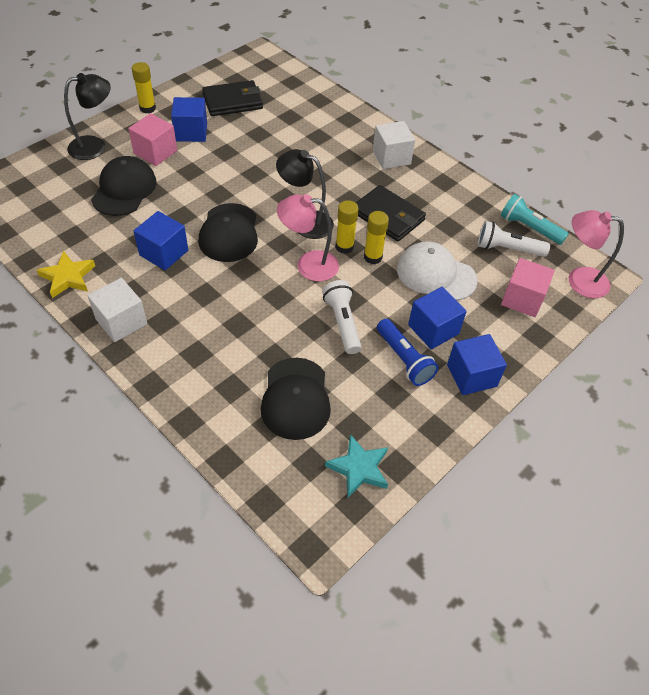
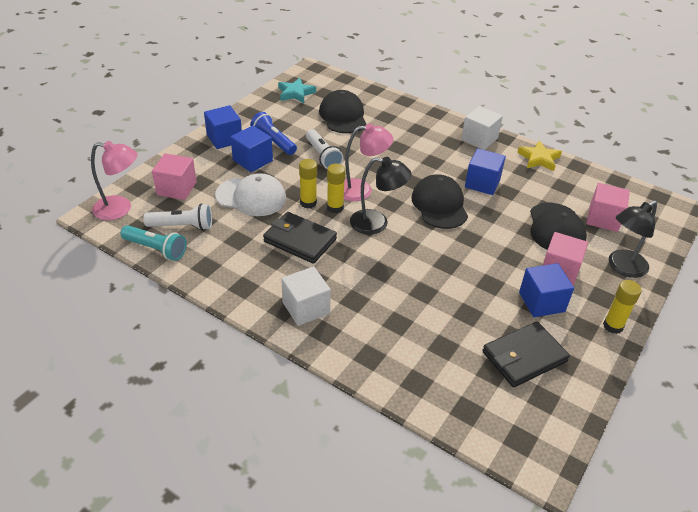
camera: 170 degrees right, 10 degrees down
(66, 192) = (603, 219): none -> pink cube

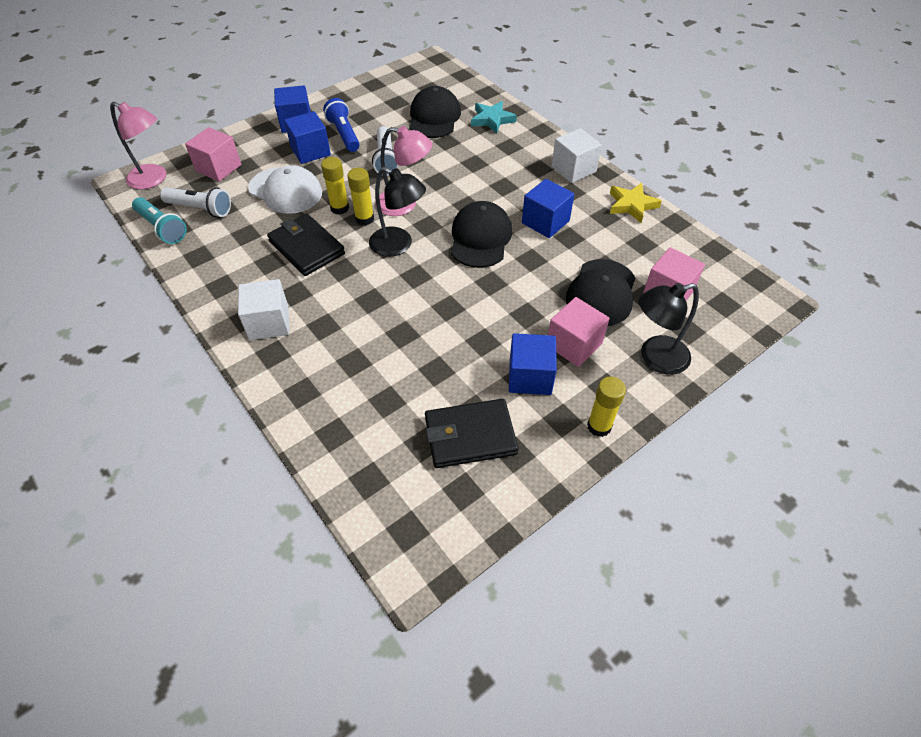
camera: 20 degrees right, 10 degrees up
(295, 93) = (399, 84): turquoise star -> turquoise star (492, 120)

